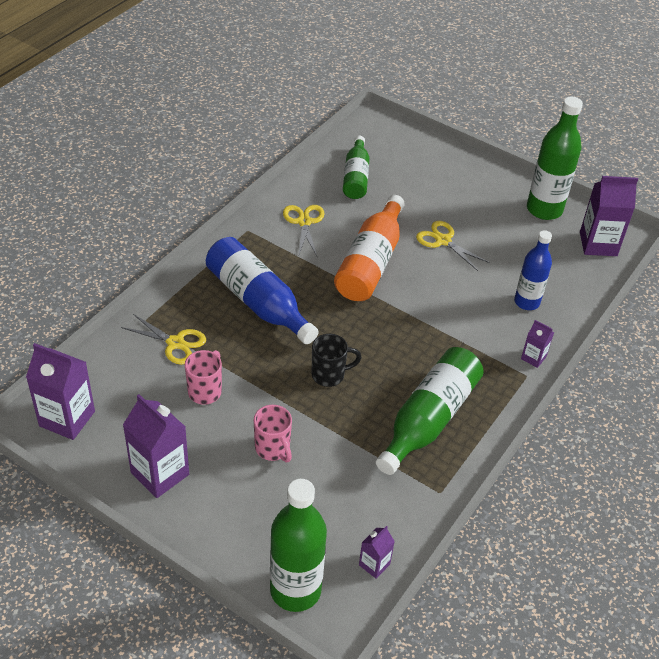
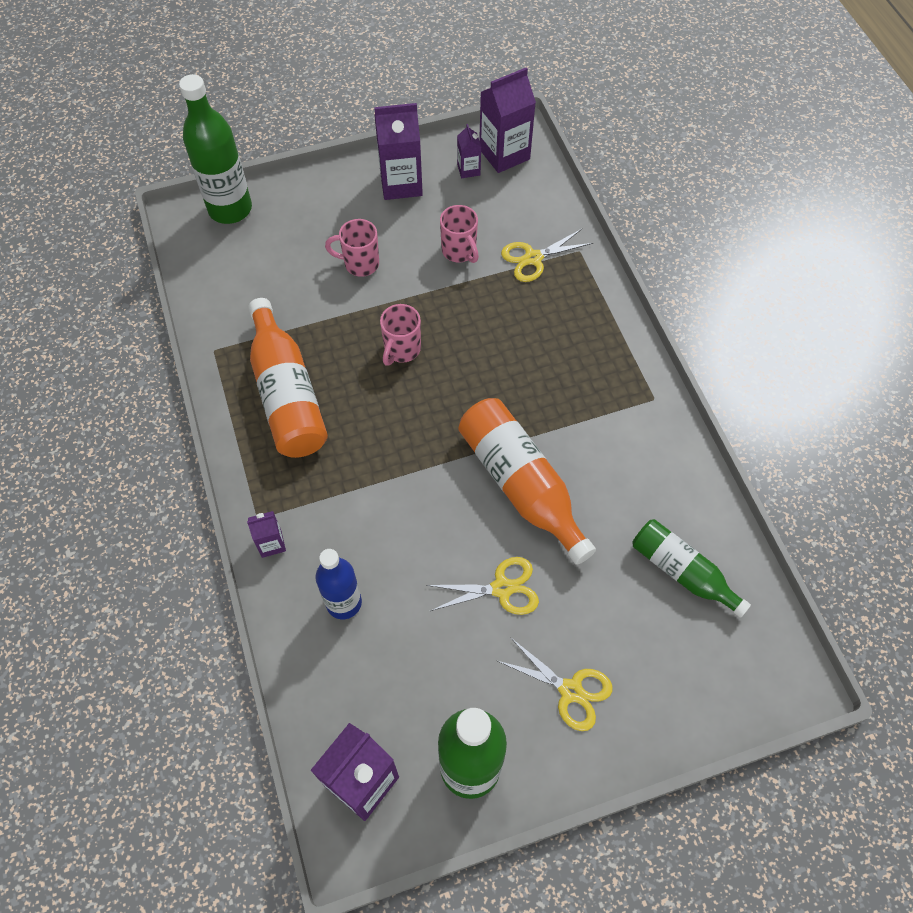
camera: 130 degrees right, 15 degrees up
(258, 302) = (538, 348): blue bottle -> none
(304, 222) = (632, 461): yellow scissors -> yellow scissors (570, 690)
(329, 375) = (401, 350): black mug -> pink mug
(374, 564) = (201, 266): purple carton -> purple carton (468, 170)
(429, 419) = (287, 394): green bottle -> orange bottle

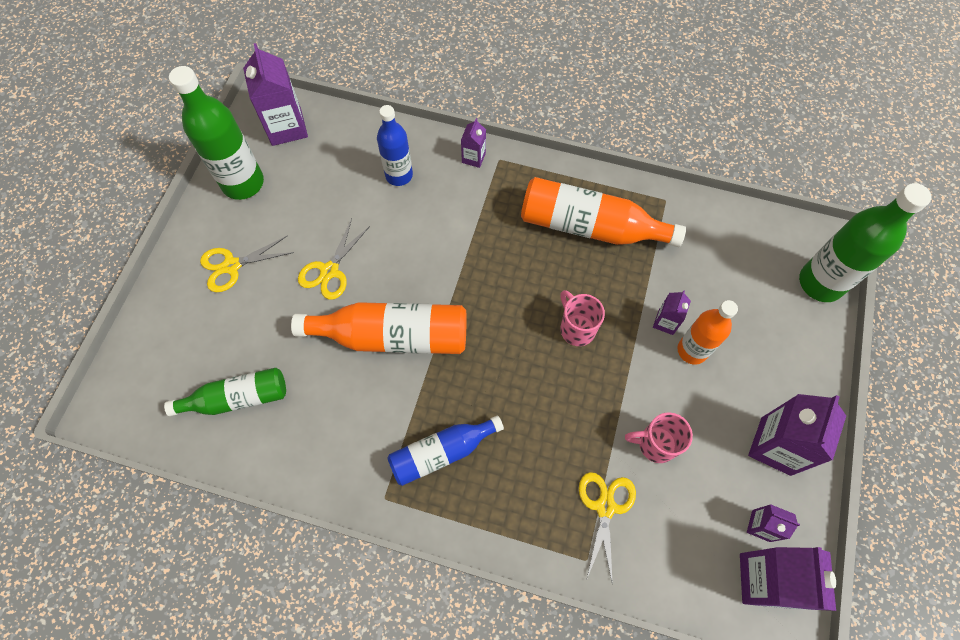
camera: 125 degrees right, 5 degrees up
(347, 292) = (665, 322): none -> purple carton
(360, 264) = (692, 350): pink mug -> orange bottle
(586, 382) = (441, 452): none -> blue bottle

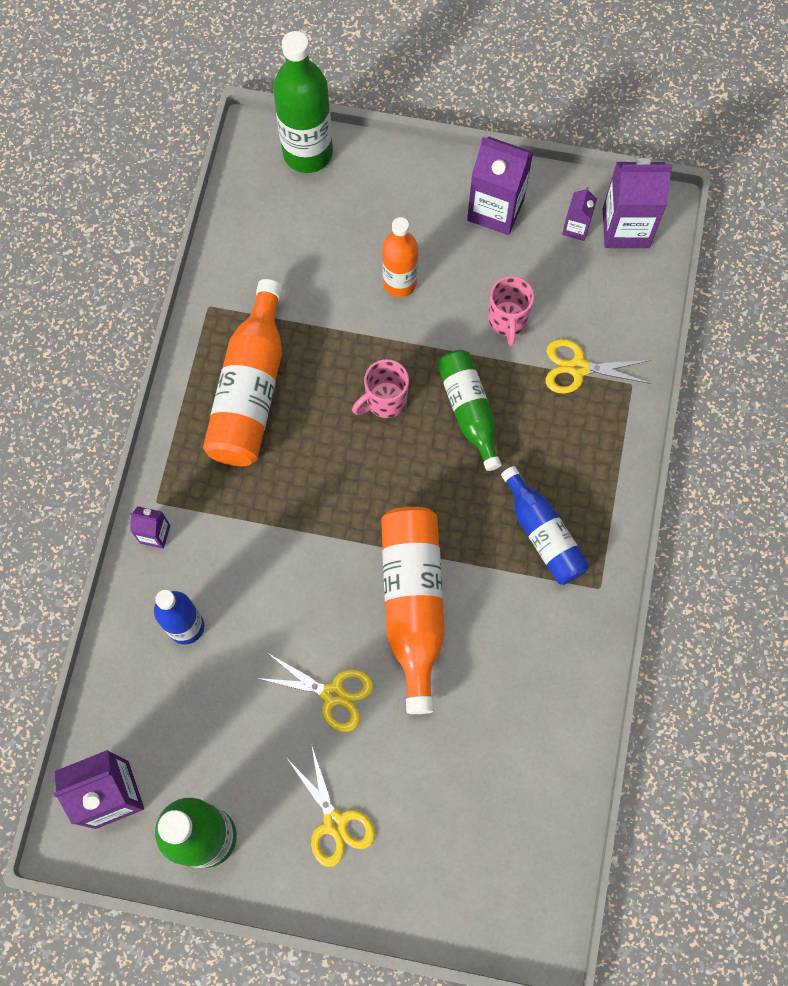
camera: 95 degrees left, 5 degrees up
(237, 398) = (508, 775): green bottle -> green bottle (469, 411)
(665, 322) = (368, 309): purple carton -> none

